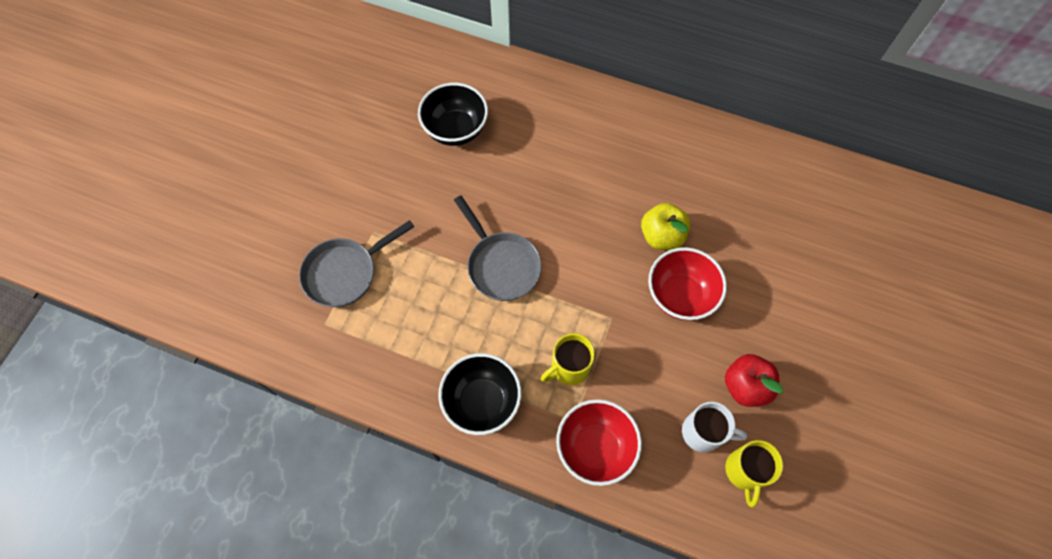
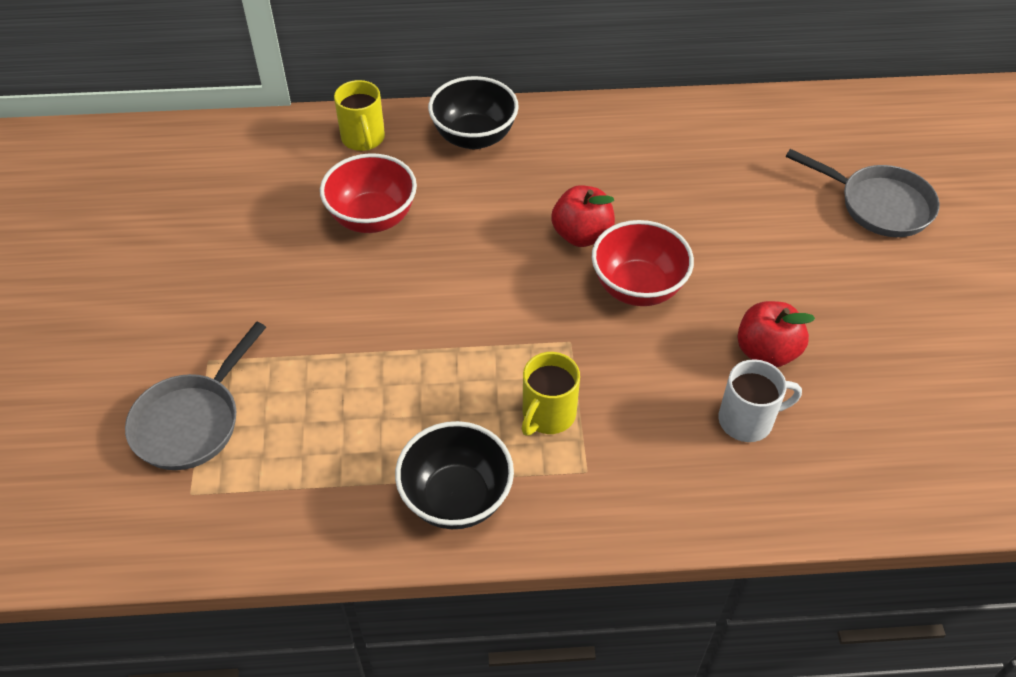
camera: 25 degrees left, 15 degrees down
(455, 130) = (265, 211): black bowl -> black bowl (474, 137)
(501, 265) = (401, 336): grey pan -> grey pan (879, 205)
(595, 447) = (629, 490): red bowl -> red bowl (372, 218)
(661, 236) = (582, 235): yellow apple -> red apple
(745, 471) = (819, 441): yellow mug -> yellow mug (363, 139)

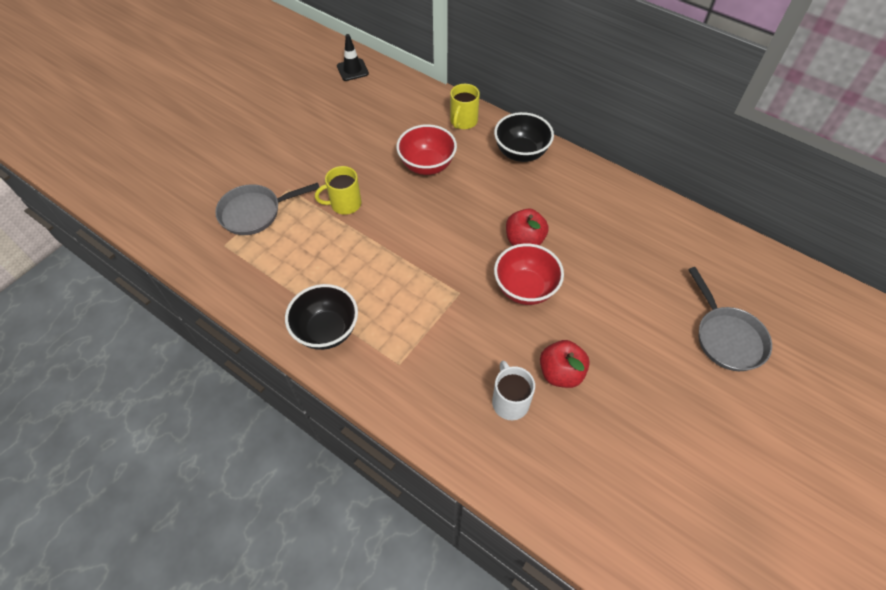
camera: 40 degrees right, 5 degrees up
(135, 154) = (352, 70): none -> black traffic cone
(547, 415) = (409, 322): yellow mug -> yellow mug (344, 204)
(747, 420) = (510, 401): white mug -> white mug turned 135 degrees counterclockwise

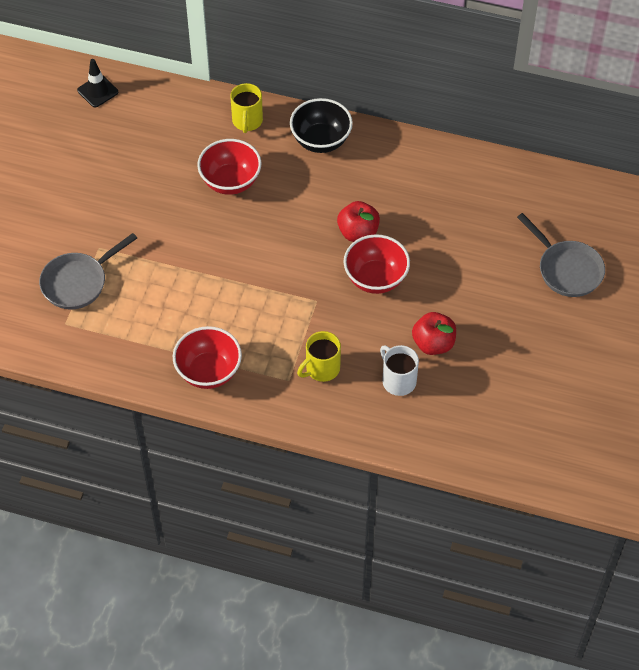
camera: 20 degrees left, 0 degrees up
(326, 330) = (209, 372): black bowl -> red bowl
(344, 204) = (165, 247): yellow mug -> yellow mug (321, 369)

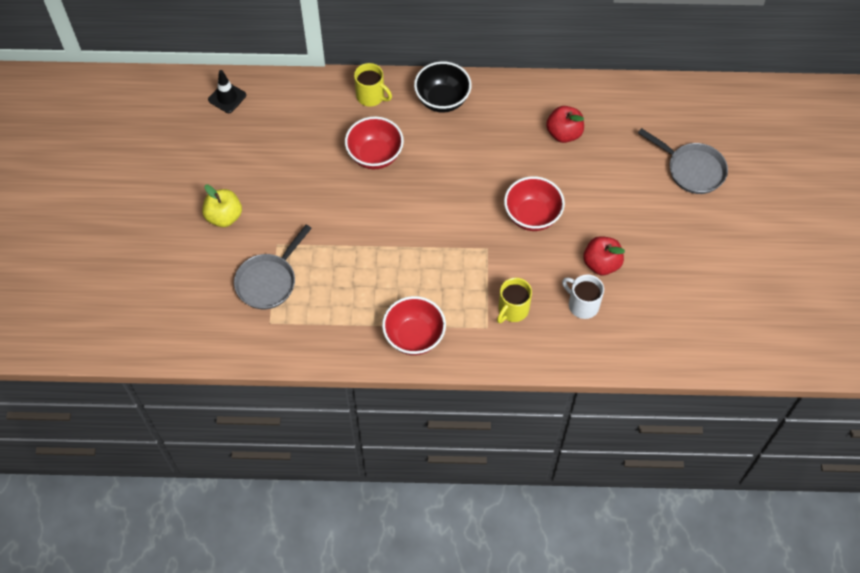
camera: 15 degrees left, 5 degrees up
(54, 208) = (224, 216): none -> yellow apple
(247, 121) = (371, 96): yellow mug -> yellow mug turned 45 degrees counterclockwise
(358, 232) = (503, 177): red apple -> red apple (564, 133)

